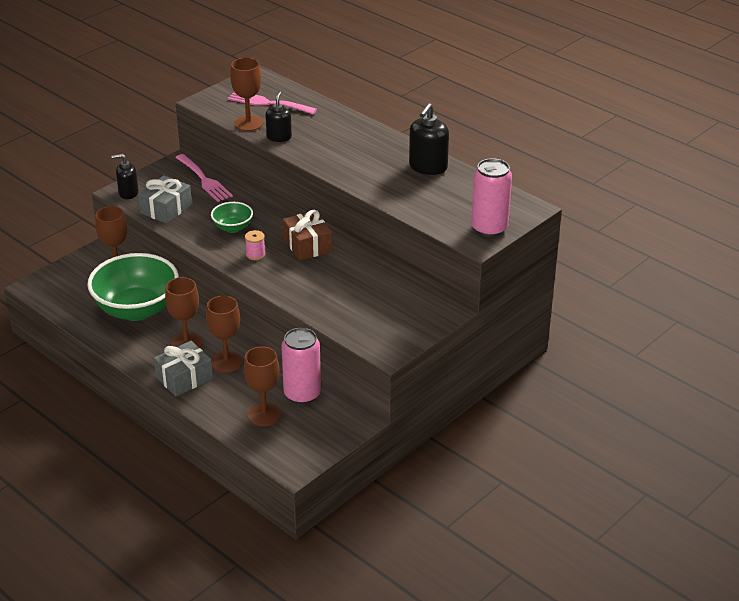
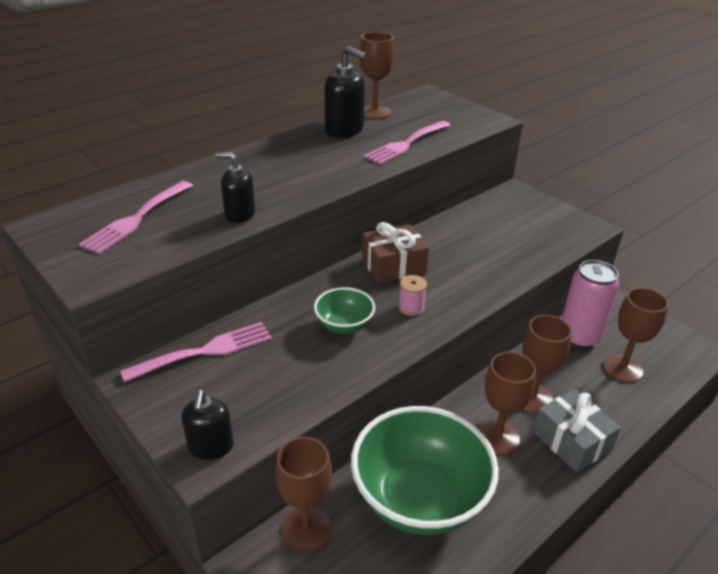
camera: 85 degrees left, 0 degrees up
(166, 209) = (277, 396): grey gift -> none
(248, 123) = (188, 237): brown goblet -> brown goblet (374, 112)
(408, 198) = (406, 144): none -> pink fork
(489, 228) = (465, 112): pink can -> none

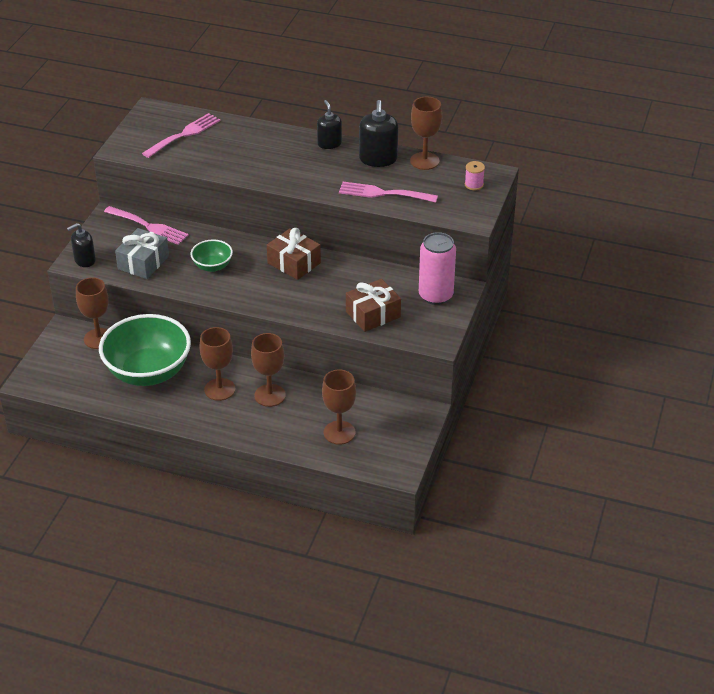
camera: 60 degrees right, 5 degrees up
(136, 219) = (184, 134): pink fork -> pink fork turned 135 degrees clockwise
(240, 214) = (221, 166): black soap dispenser -> black soap dispenser (329, 144)
(411, 307) = (253, 286): pink spool -> pink spool (474, 185)
(522, 248) = (373, 314): none -> brown gift
(571, 441) = (242, 422): grey gift -> grey gift (143, 262)
(579, 337) = (359, 403): pink can -> pink can (435, 295)

